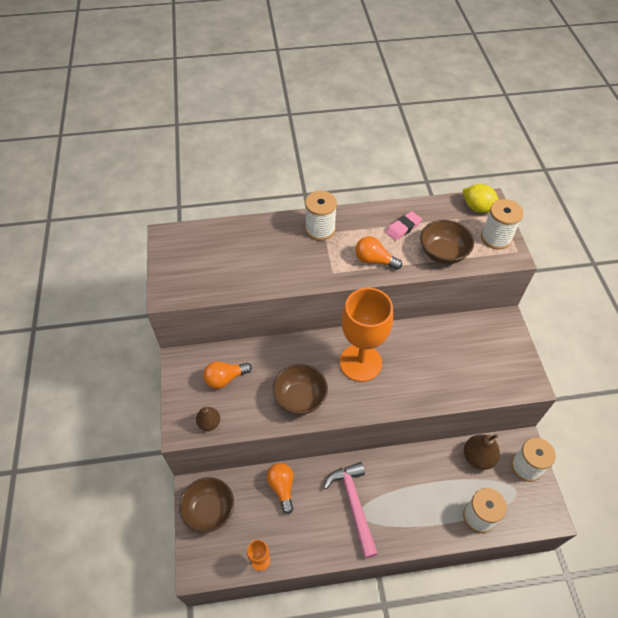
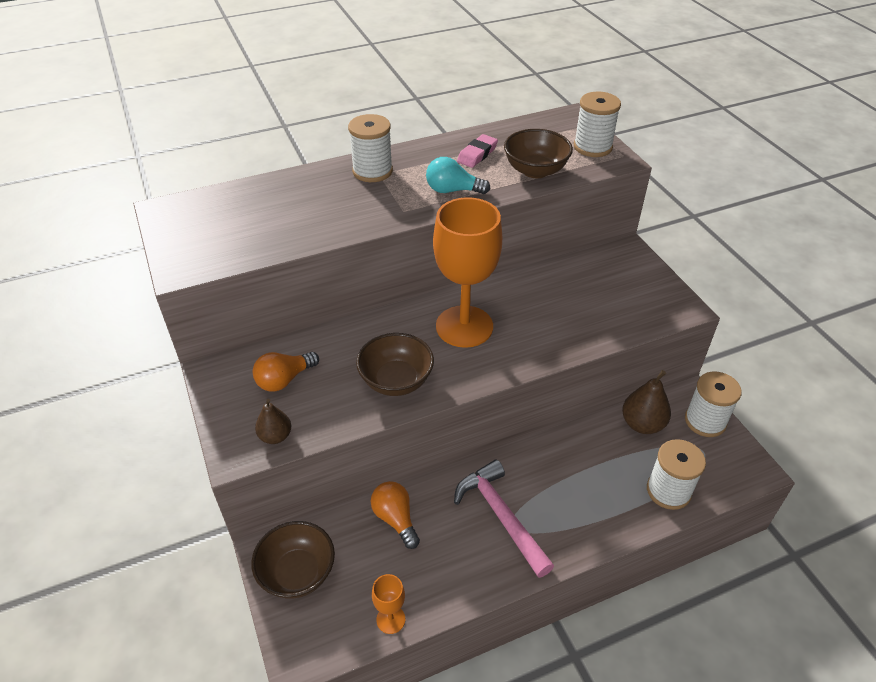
camera: 15 degrees left, 10 degrees down
(374, 260) = (453, 190): orange light bulb -> turquoise light bulb
(477, 208) = (560, 123): yellow lemon -> none

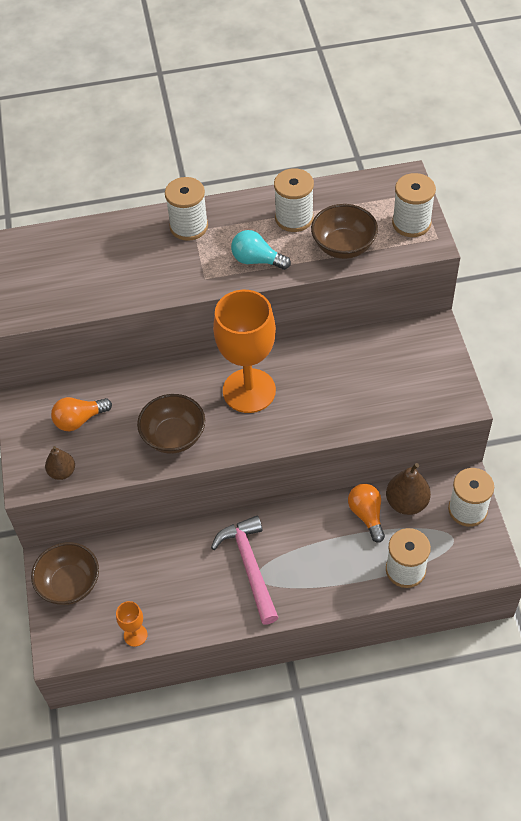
camera: 15 degrees right, 10 degrees up
(395, 519) = (159, 553): orange light bulb -> orange light bulb (367, 515)
(477, 154) = (294, 218): pink eraser -> white spool

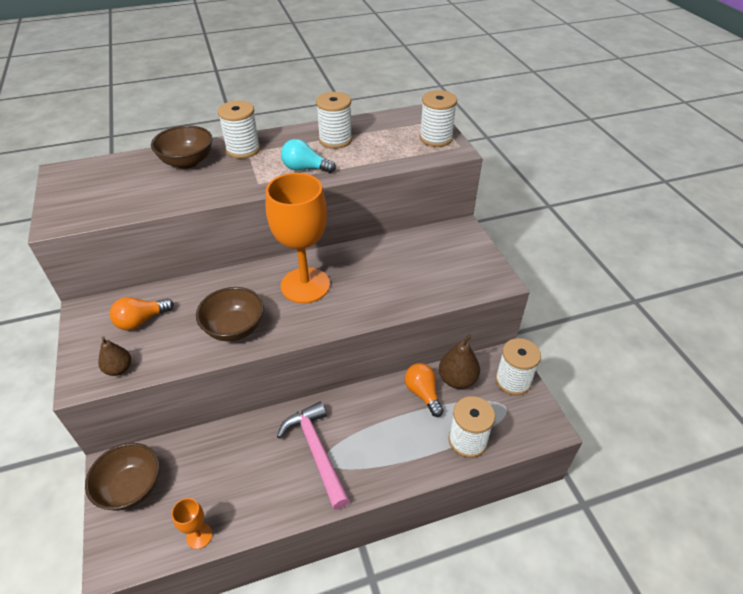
camera: 10 degrees left, 10 degrees down
(343, 246) = (380, 155): brown bowl -> brown bowl (187, 162)

